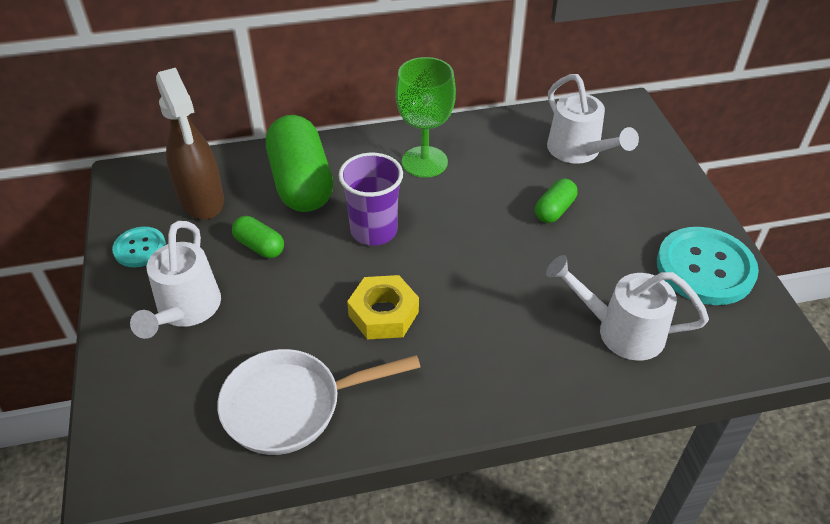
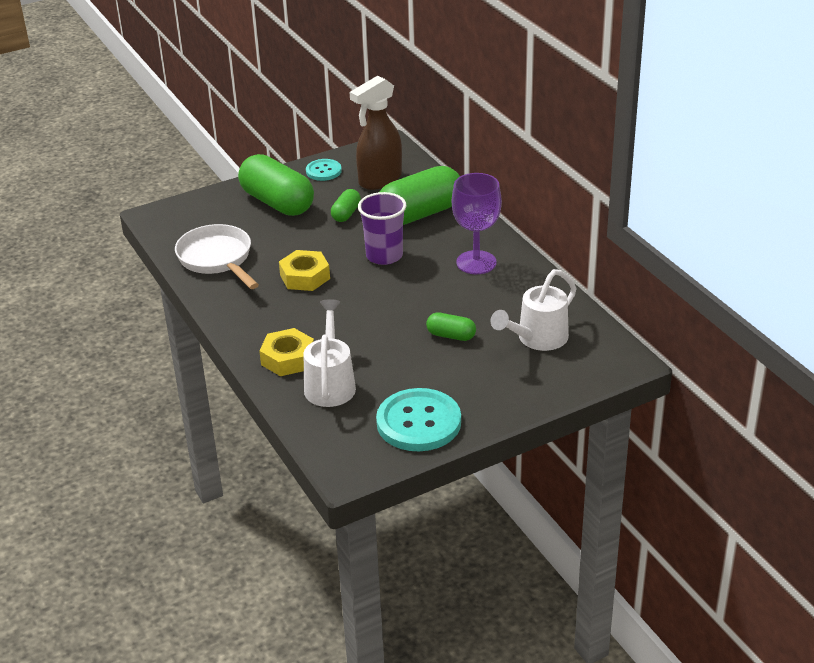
camera: 75 degrees right, 10 degrees down
(185, 310) = (277, 203): white watering can -> green capsule
(424, 162) = (476, 262): green goblet -> purple goblet
(559, 364) = (288, 359): none -> yellow nut

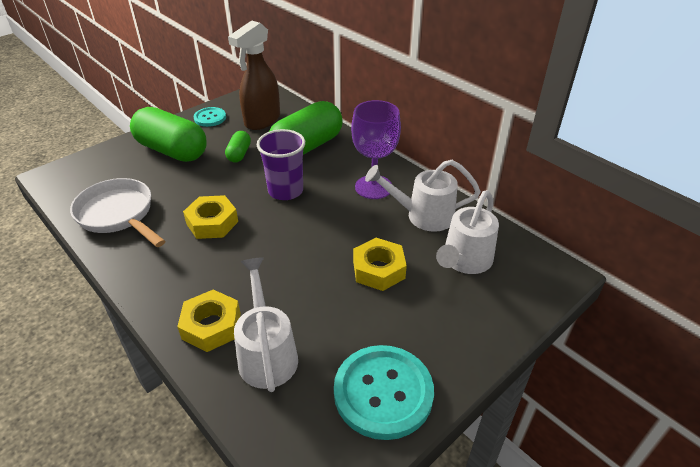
camera: 15 degrees left, 5 degrees up
(451, 335) = (378, 270): green capsule -> yellow nut
(515, 295) = (422, 215): none -> white watering can

